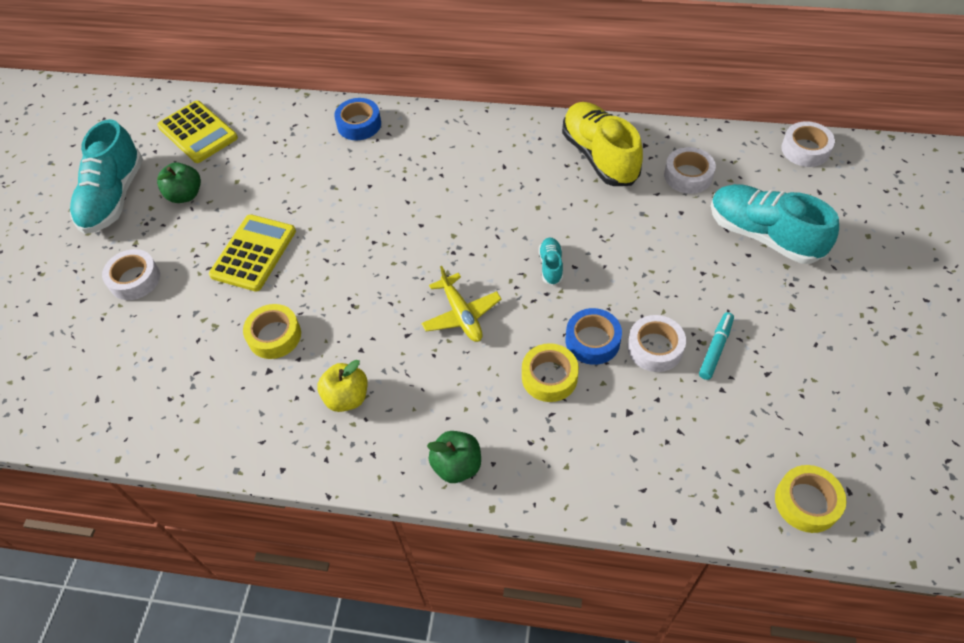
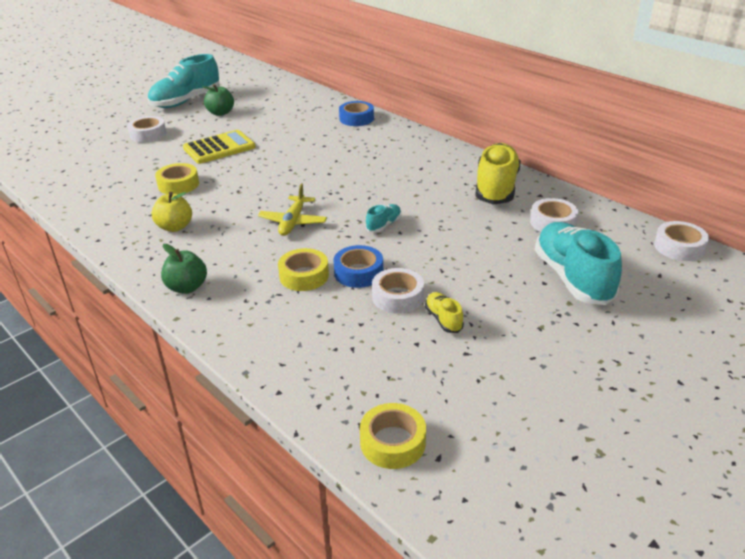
camera: 35 degrees right, 20 degrees down
(198, 132) = (264, 92): yellow calculator -> none
(715, 349) = (443, 319): turquoise marker -> yellow shoe

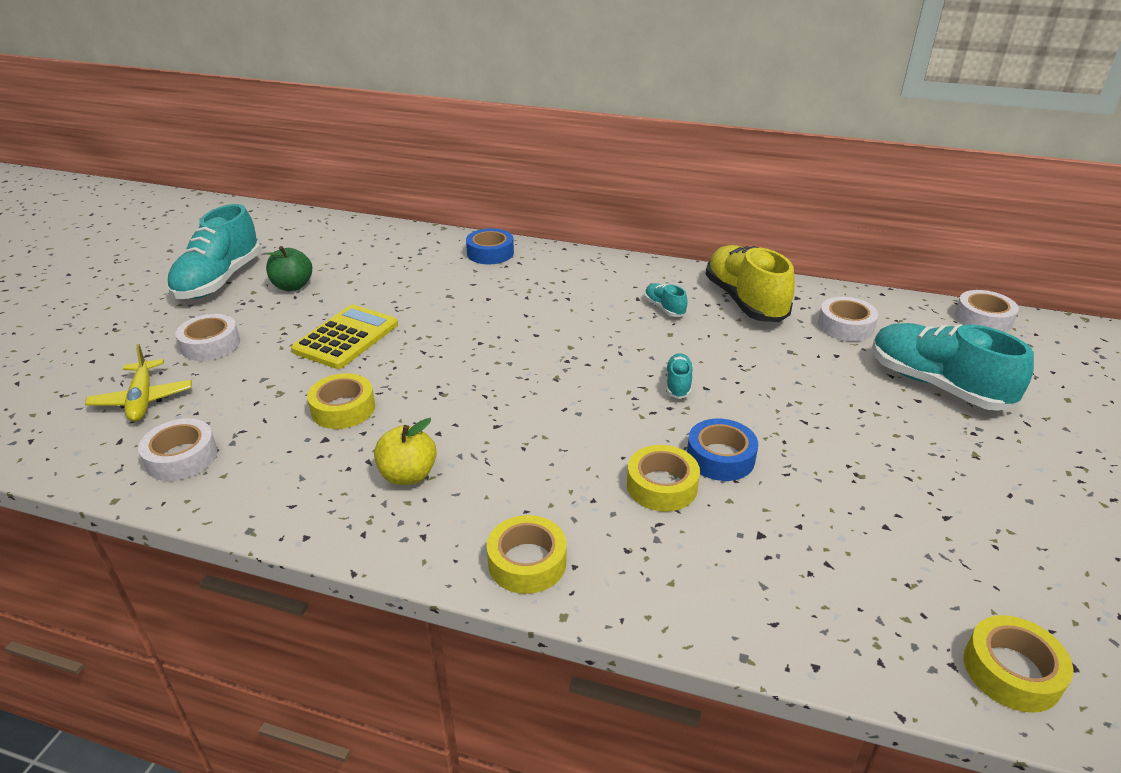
camera: 30 degrees left, 0 degrees up
(187, 287) = (527, 562): green apple -> yellow tape
(293, 222) = (565, 415): yellow plane -> yellow plane (143, 399)
(397, 297) = (798, 473): white tape -> white tape (181, 457)
(431, 178) = (664, 308): none -> turquoise shoe
(443, 319) = (877, 484): yellow shoe -> none

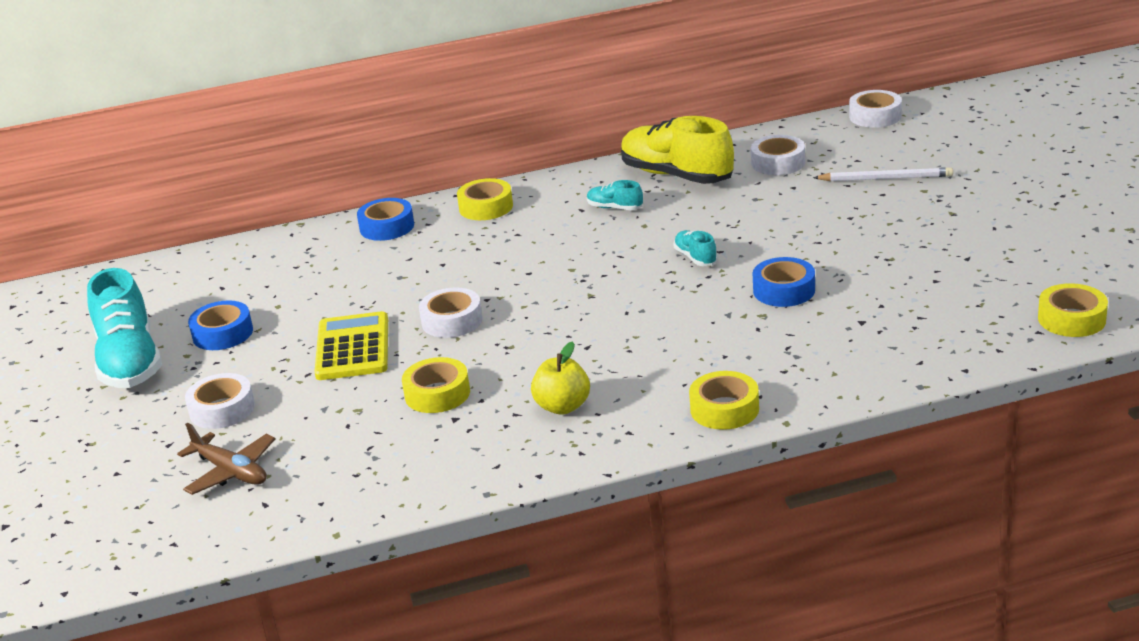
camera: 30 degrees left, 5 degrees down
(143, 399) = (231, 472): yellow plane -> brown plane
(181, 457) = (346, 485): white tape -> white tape (452, 321)
(292, 286) = (223, 333): green apple -> blue tape
(661, 486) = (763, 325): yellow tape -> yellow tape (486, 207)
(936, 385) = (886, 178): turquoise shoe -> white pencil

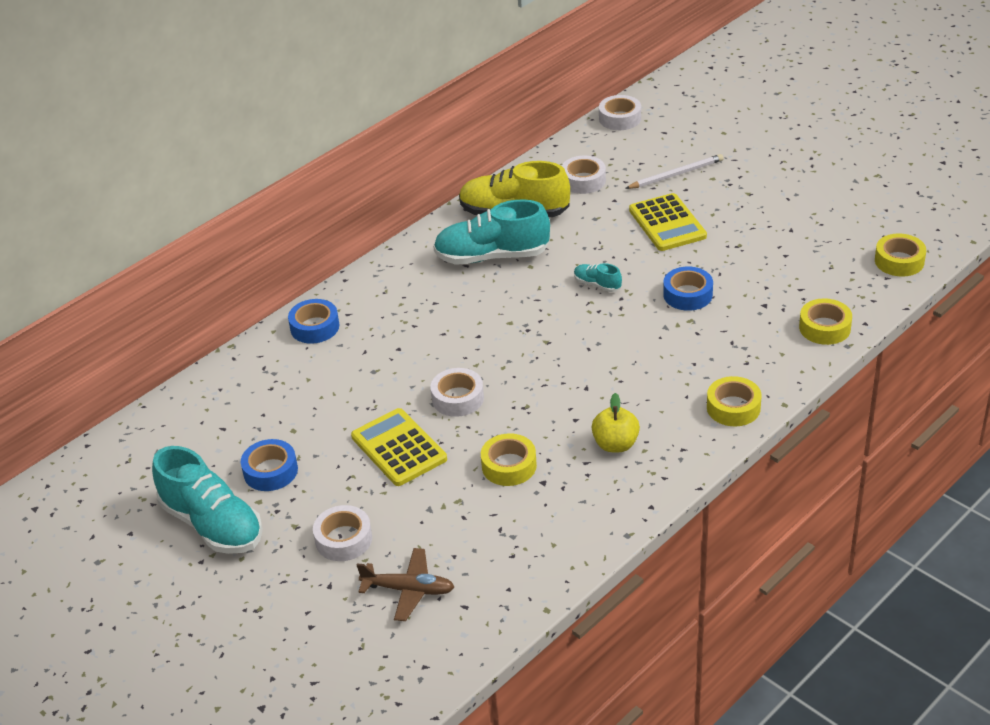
camera: 30 degrees left, 10 degrees up
(486, 207) = (383, 284): yellow tape -> yellow tape (824, 328)
(615, 208) = (492, 256): turquoise shoe -> turquoise shoe, size x2.22
(829, 220) = (667, 223): none -> yellow calculator

